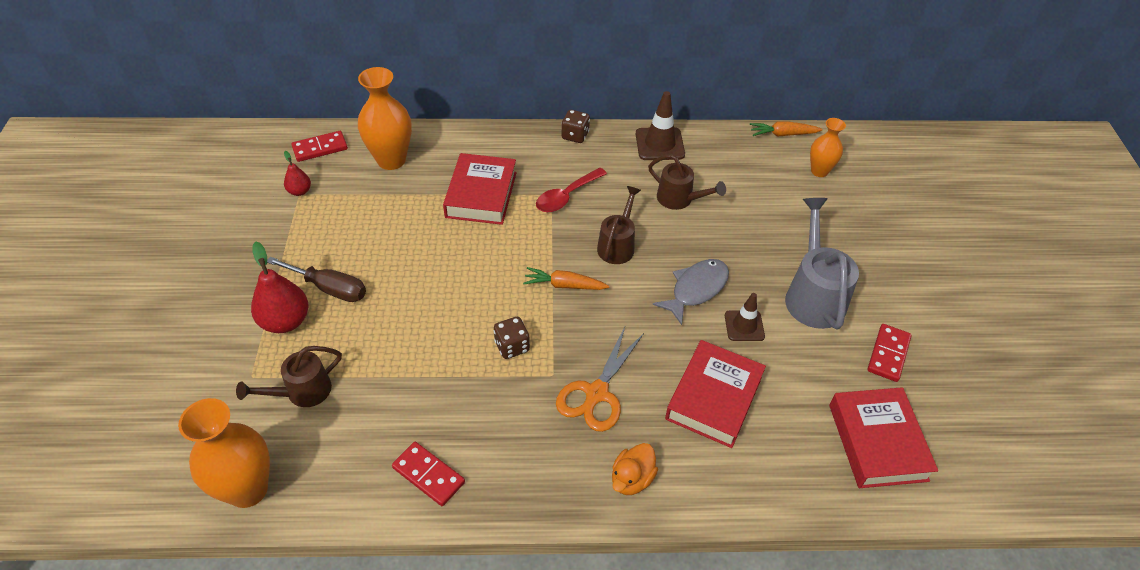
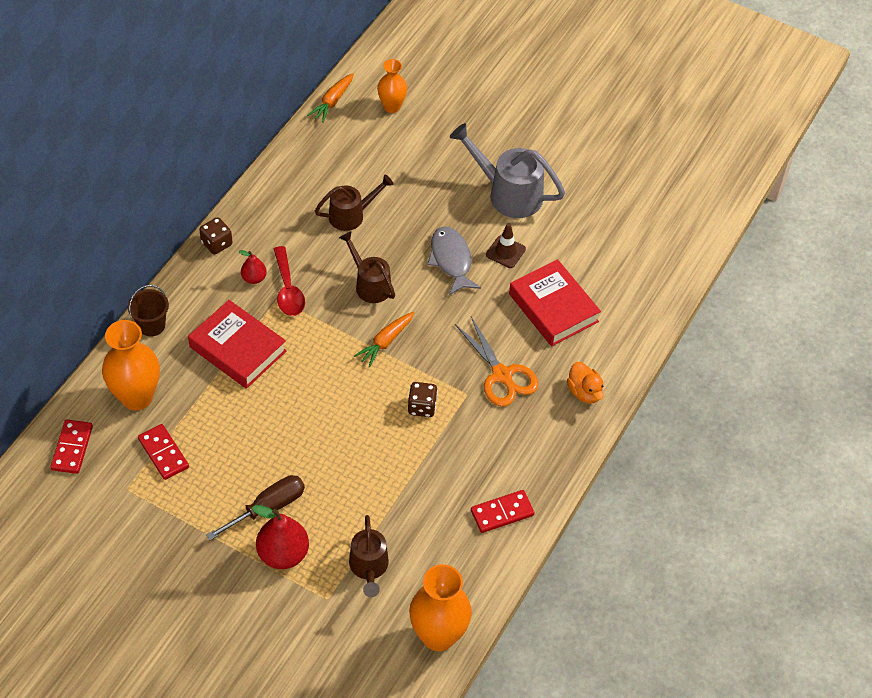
camera: 60 degrees left, 5 degrees up
(299, 191) = (123, 487): red pear -> red pear (254, 278)
(466, 137) = (151, 325): none -> brown bucket
(659, 144) = (276, 190): brown traffic cone -> none
(877, 442) = (646, 240): red book -> none
(888, 354) = (587, 186): red domino -> red domino (163, 453)

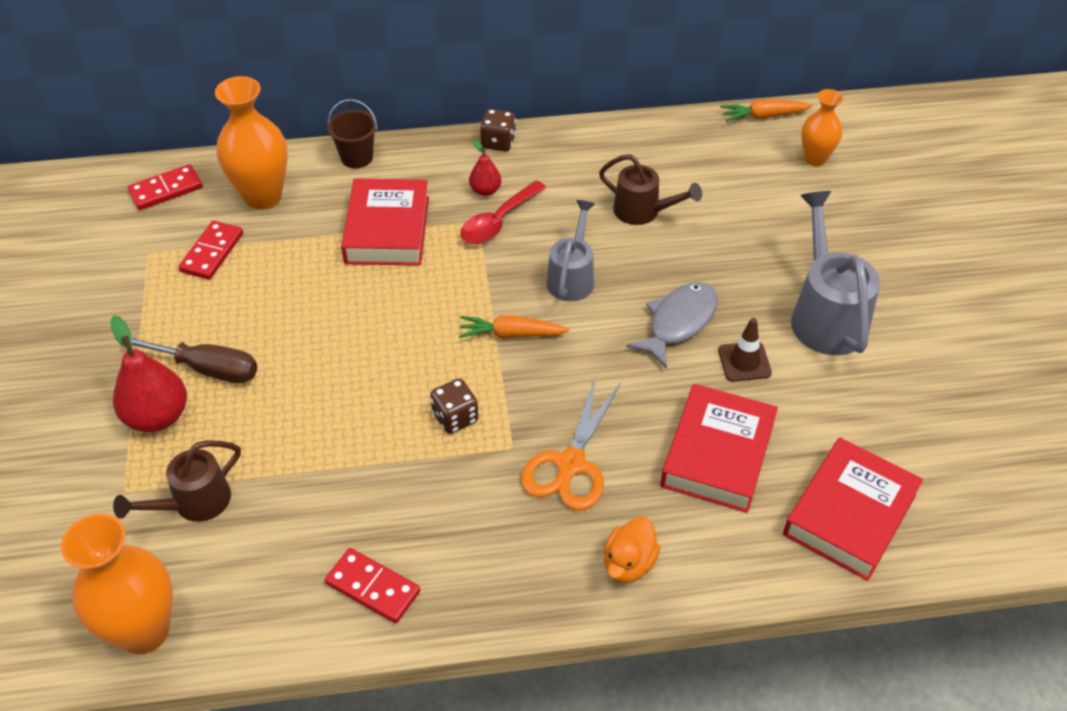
camera: 55 degrees right, 5 degrees down
(370, 284) = (572, 277): brown watering can -> grey watering can
(636, 282) = (849, 514): none -> red book

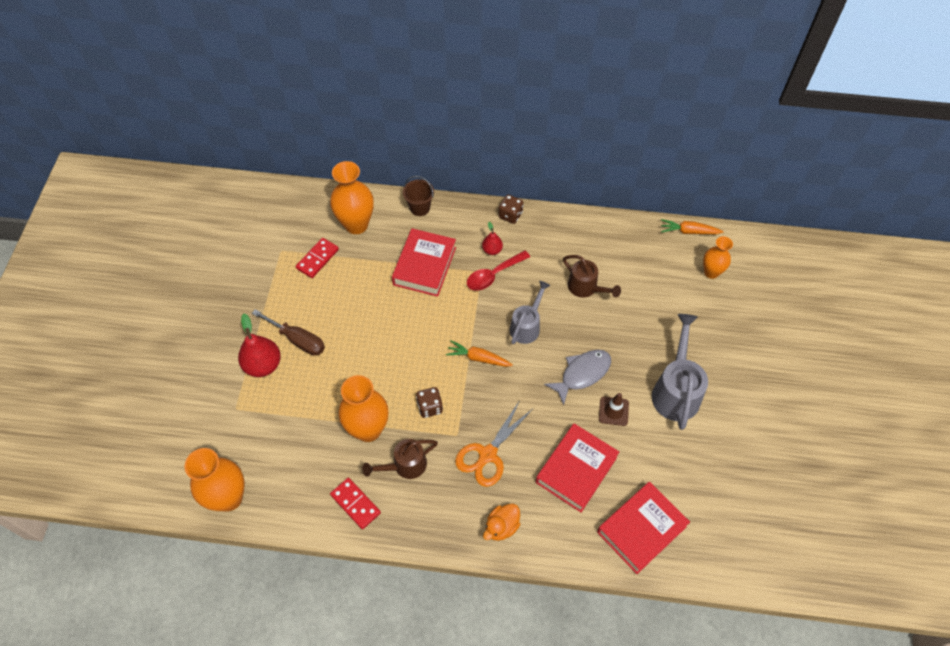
camera: 15 degrees right, 10 degrees up
(166, 190) = (300, 207): red domino -> none
(194, 503) = (271, 426): brown watering can -> brown watering can (405, 465)
(362, 472) = (368, 429): none -> orange vase

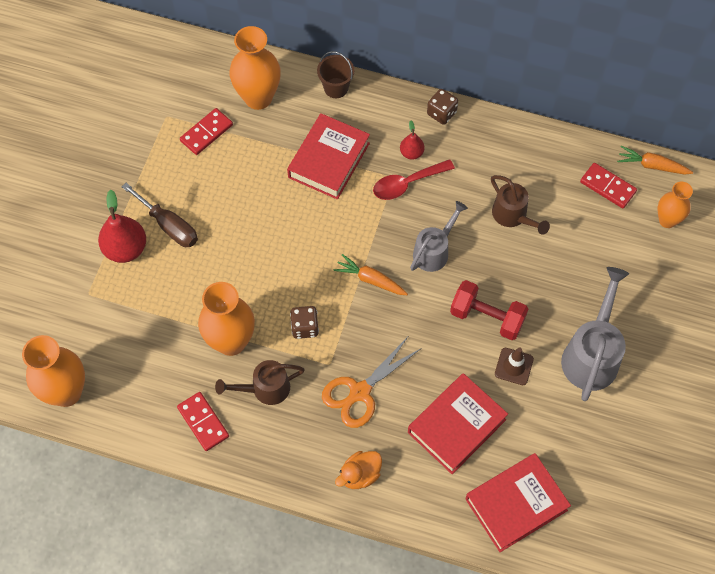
camera: 10 degrees right, 5 degrees up
(582, 374) = (487, 317): grey fish -> red dumbbell
(657, 253) = (608, 187): none -> red domino

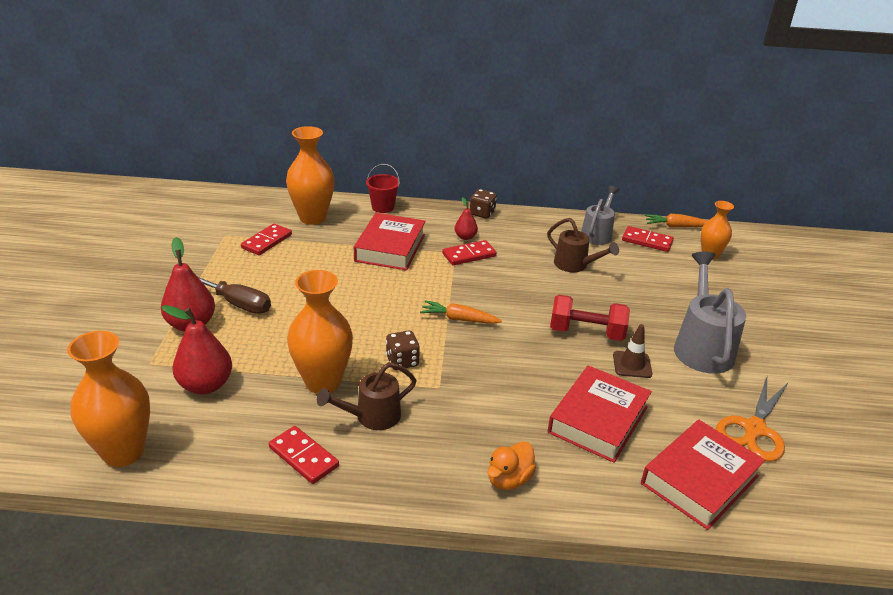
camera: 15 degrees left, 30 degrees down
(133, 328) = (206, 385): none -> red pear
(336, 88) = (383, 207): brown bucket -> red bucket
(359, 392) = (480, 406): orange scissors -> orange scissors (754, 429)
(407, 183) = (469, 255): red spoon -> red domino
(434, 251) = (513, 294): grey watering can -> grey watering can (597, 234)

